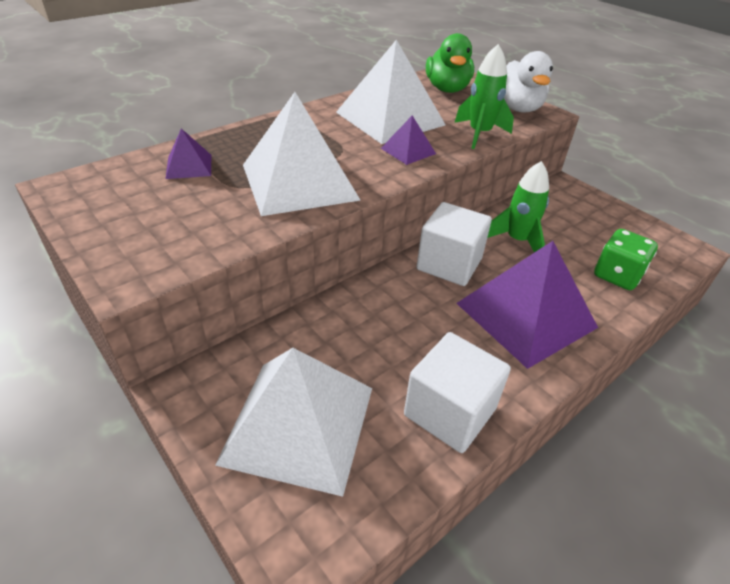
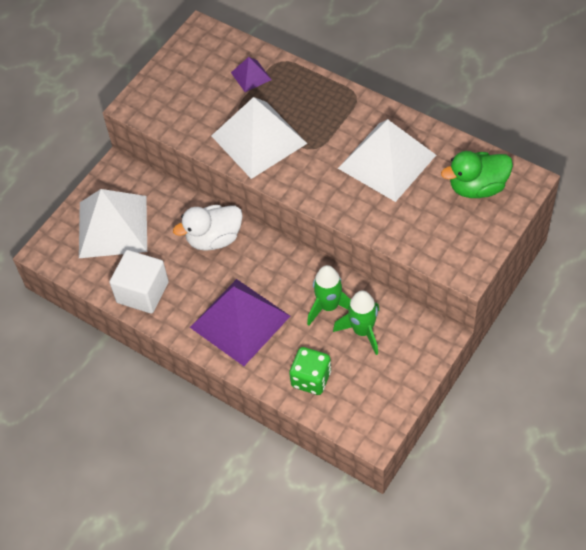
camera: 80 degrees right, 15 degrees up
(408, 151) = (334, 187): purple pyramid -> none
(449, 264) = (278, 266): white cube -> none
(479, 134) = (390, 228): green rocket -> green rocket (362, 331)
(518, 108) = (463, 249): white duck -> white duck (214, 239)

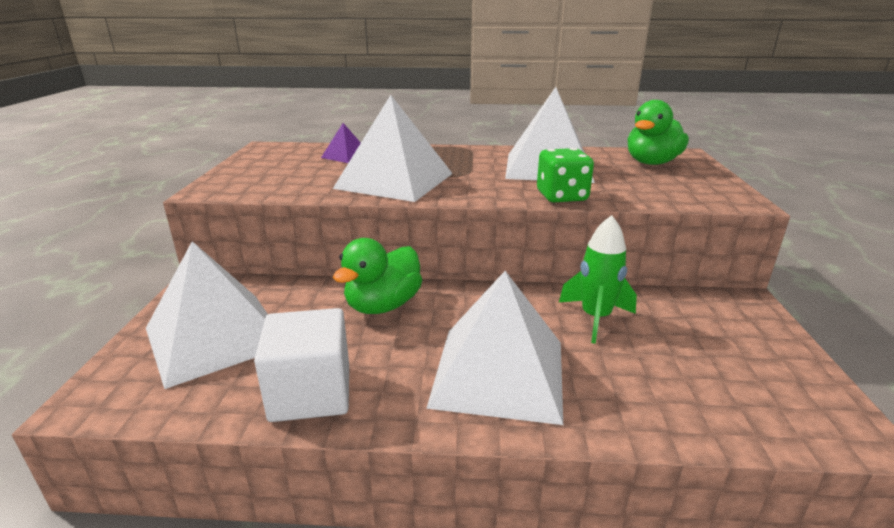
camera: 35 degrees left, 30 degrees down
(214, 239) = (383, 305): white duck -> green duck
(240, 321) = (498, 372): purple pyramid -> white pyramid
(311, 379) = (675, 399): green dice -> green dice (561, 196)
(362, 331) = (663, 326): green rocket -> none

